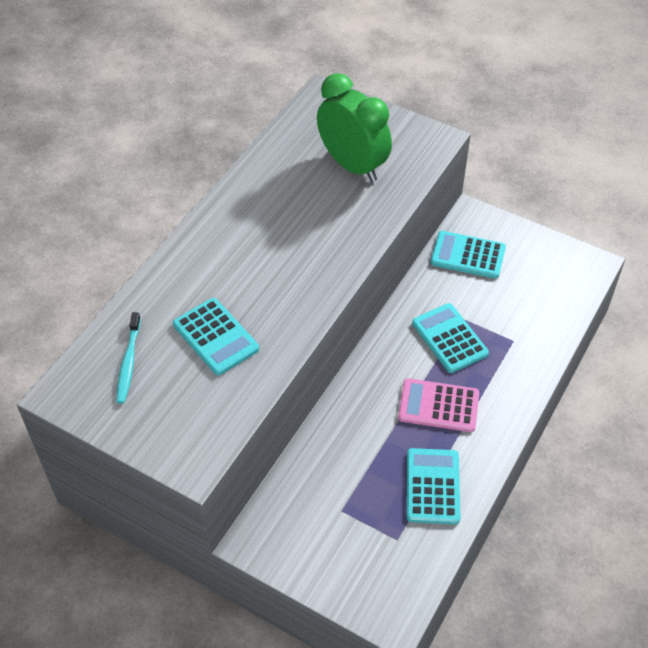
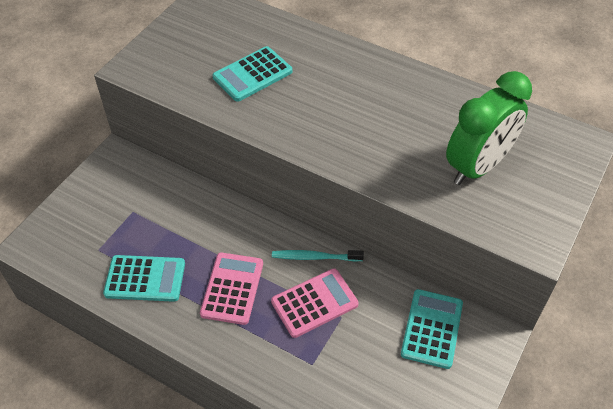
camera: 90 degrees right, 0 degrees up
(128, 362) = (230, 28): turquoise toothbrush -> turquoise toothbrush (315, 257)
(449, 338) = (314, 303): turquoise calculator -> pink calculator

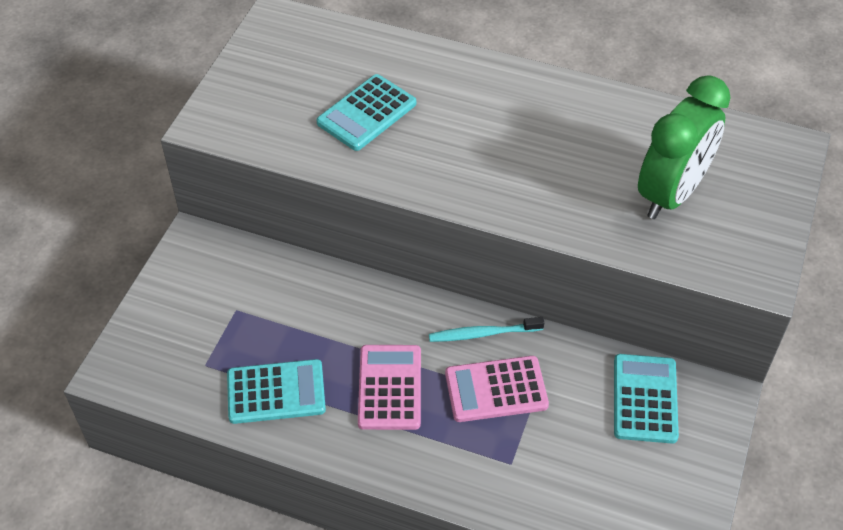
camera: 10 degrees left, 0 degrees up
(314, 303) = (496, 390): pink calculator -> pink calculator turned 150 degrees counterclockwise

